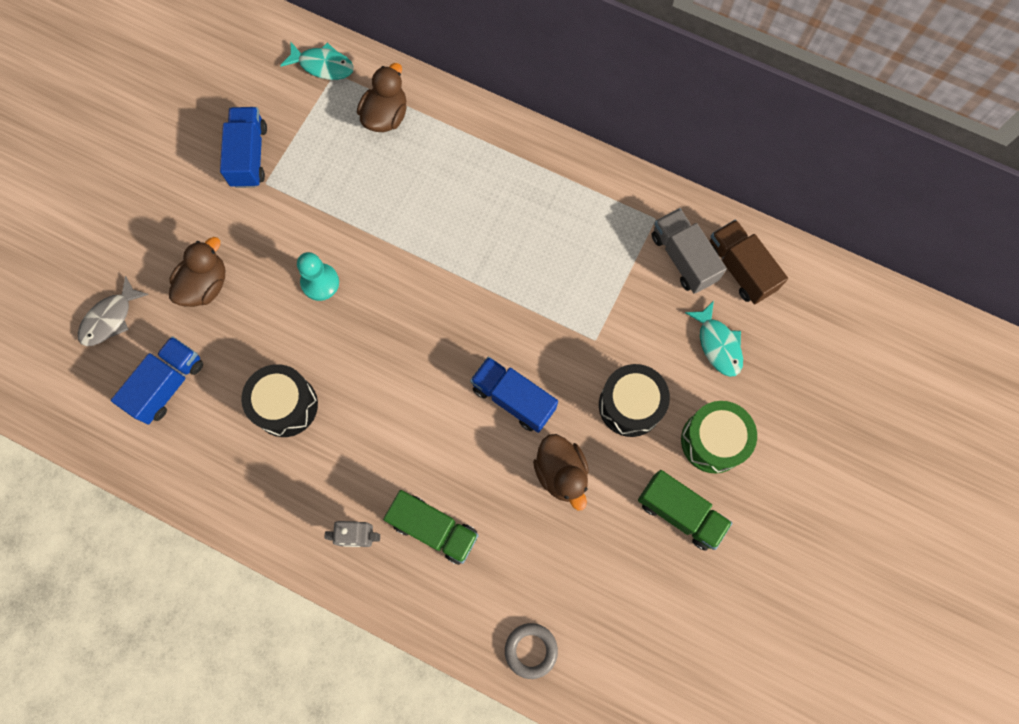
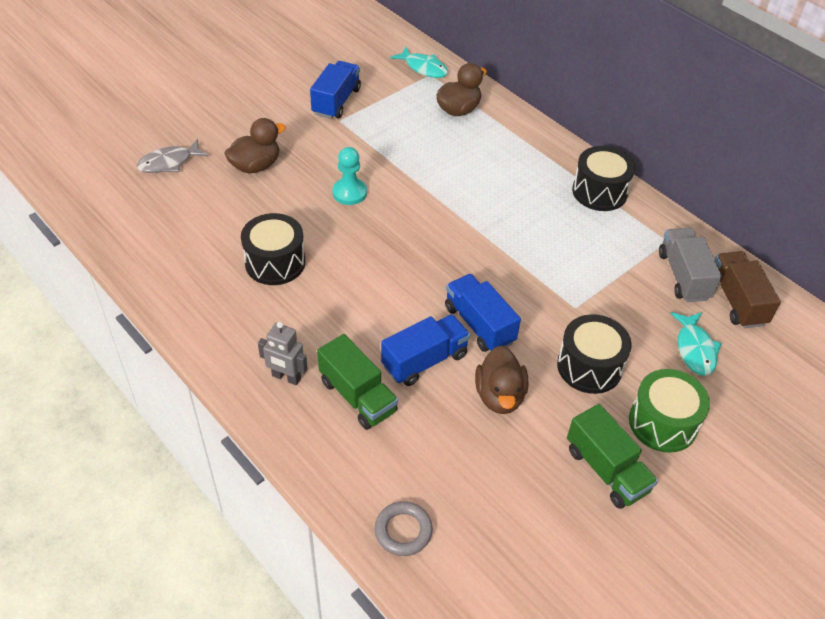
camera: 20 degrees right, 25 degrees down
(168, 385) = (187, 217): blue truck -> blue truck (424, 360)
(570, 178) = (599, 192): none -> black drum

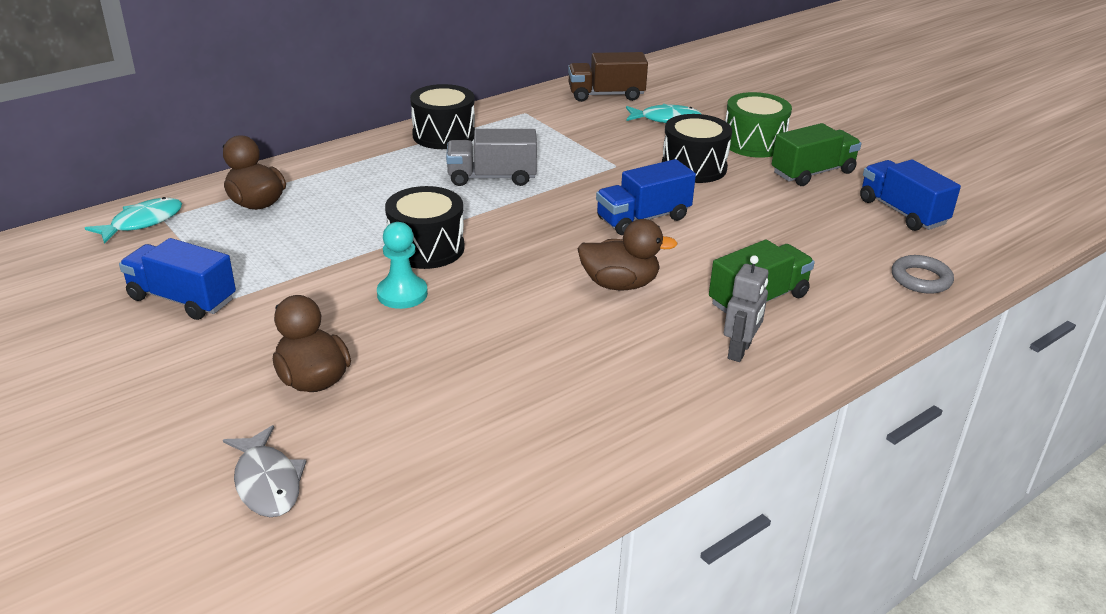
camera: 85 degrees left, 15 degrees down
(275, 262) = (535, 360): black drum -> black drum (426, 248)
(424, 360) = (699, 254): blue truck -> blue truck (902, 212)
(499, 396) = (739, 215): brown duck -> brown duck (620, 284)
(683, 276) = (574, 112): grey truck -> grey truck (492, 177)

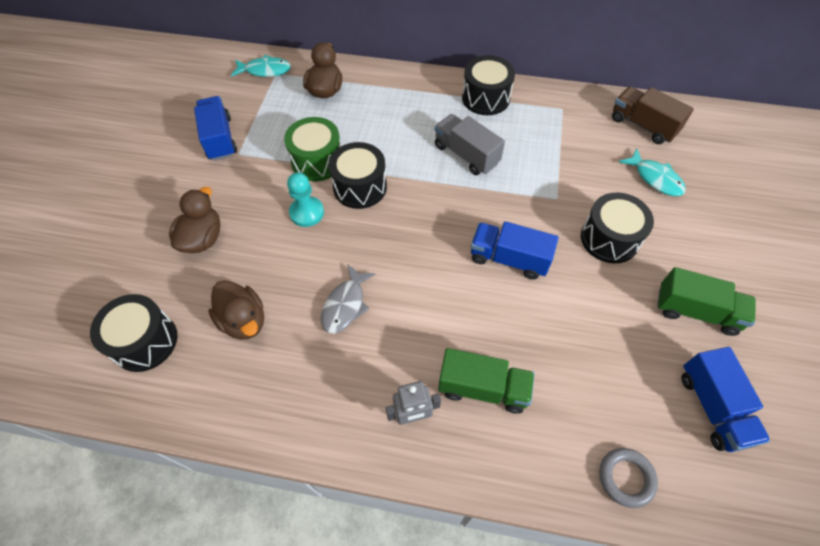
camera: 50 degrees right, 25 degrees up
(267, 482) = (116, 286): grey fish -> grey fish (345, 305)
(392, 493) = (145, 341): none -> black drum
(620, 284) = (420, 301): brown duck -> brown duck (244, 320)
(753, 143) = (691, 248): green drum -> green drum (317, 161)
(902, 212) = (713, 407): blue truck -> blue truck turned 150 degrees clockwise

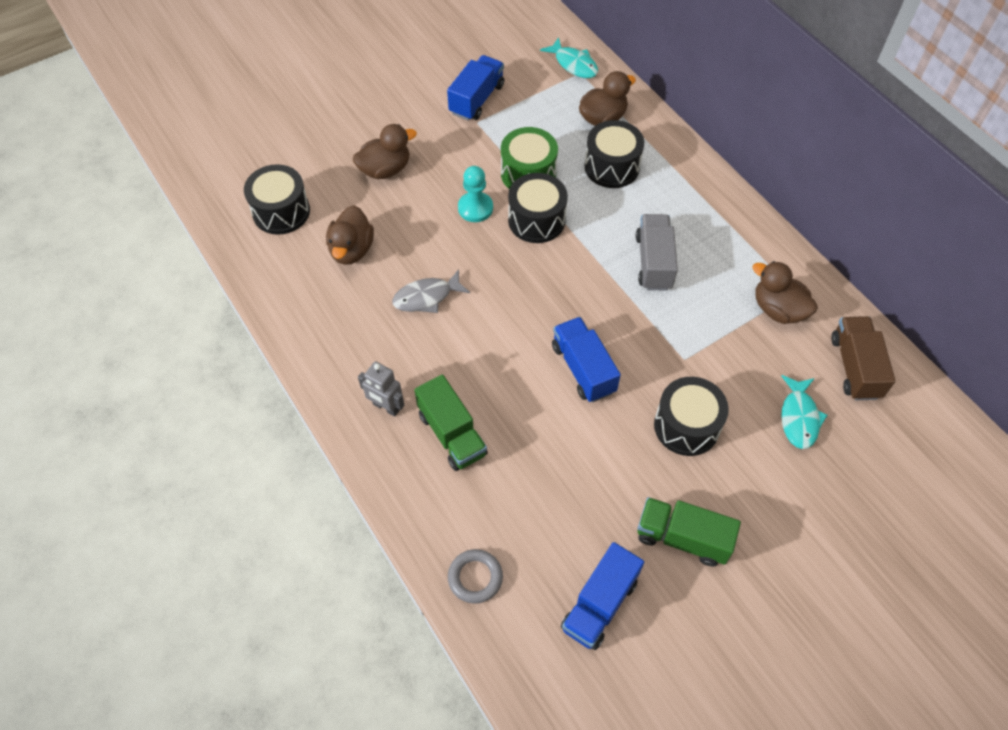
camera: 45 degrees right, 0 degrees up
(485, 98) = (735, 228): black drum -> black drum (612, 167)
(567, 126) = (778, 309): none -> brown duck
(696, 311) = (682, 538): green truck -> green truck turned 135 degrees clockwise

